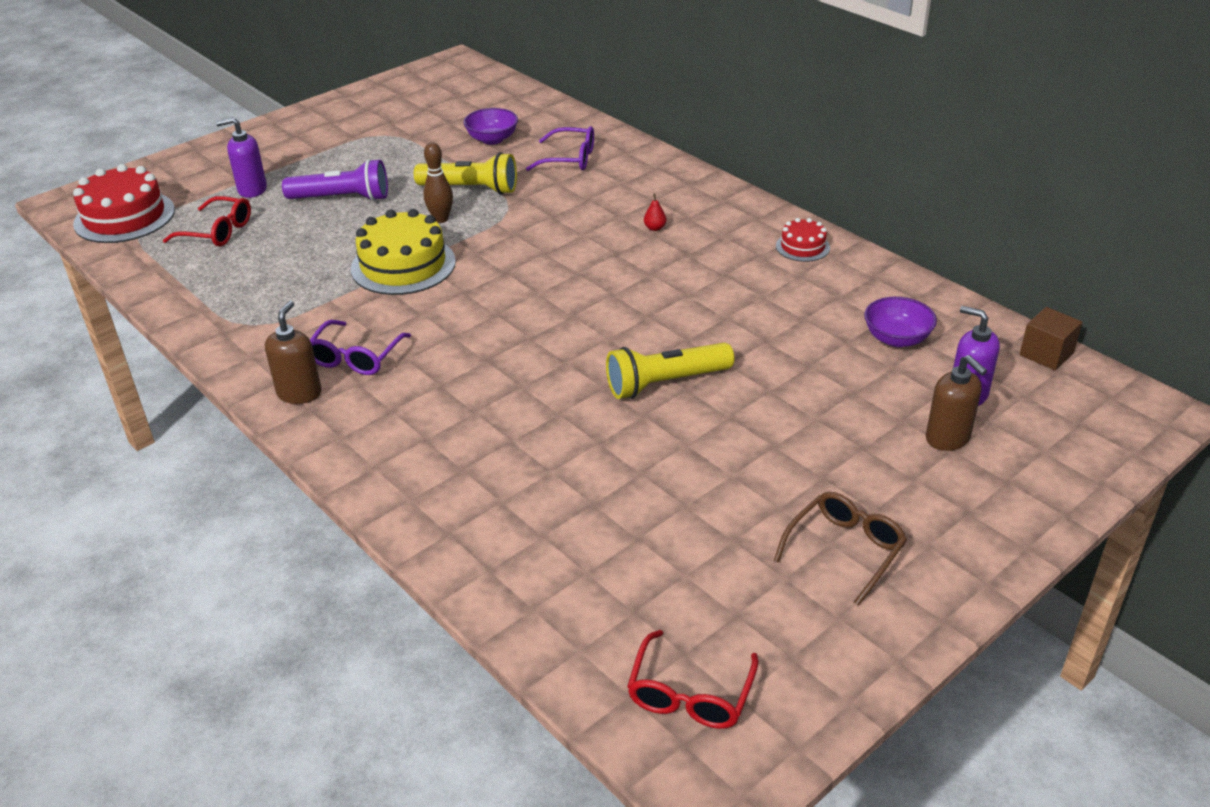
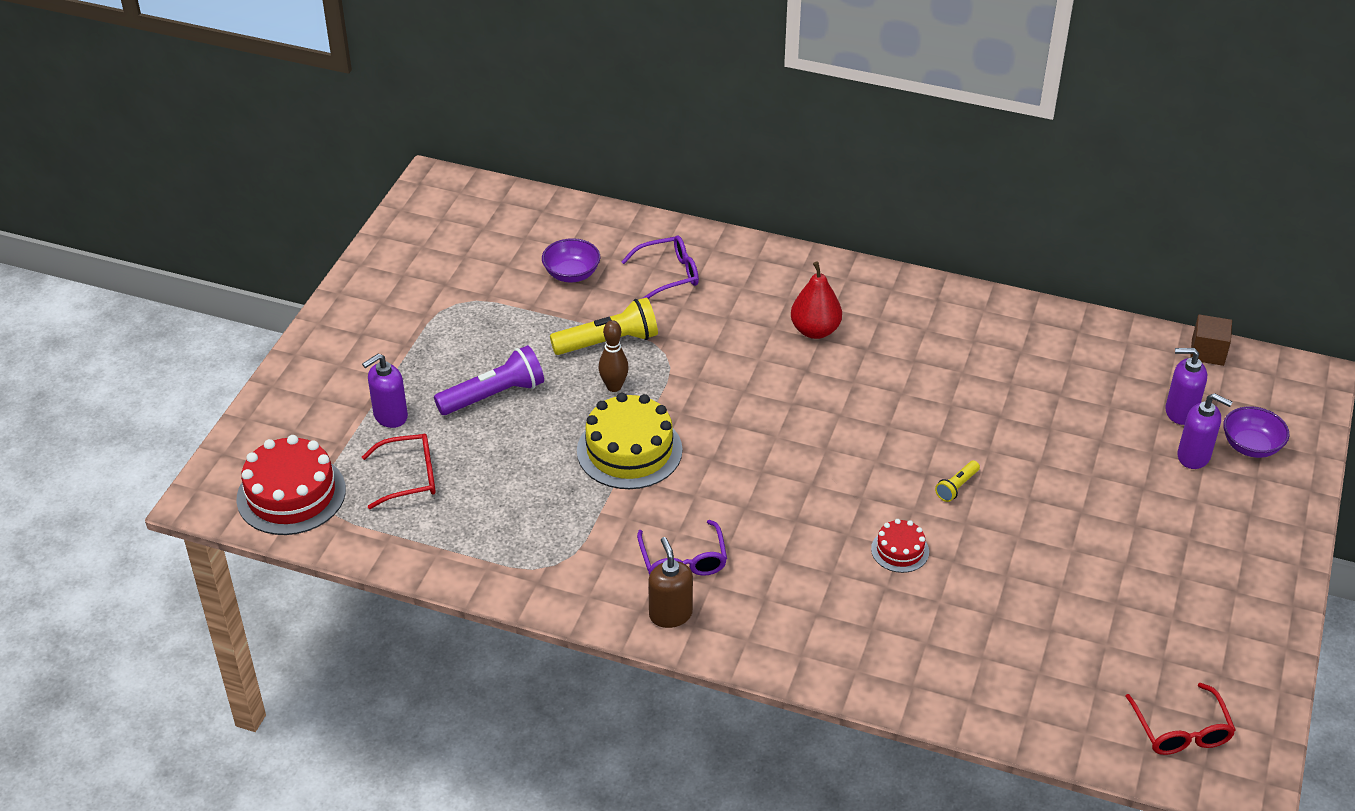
camera: 30 degrees left, 5 degrees up
(655, 228) = (815, 330): red pear -> red pear, size x2.29
(665, 383) = (956, 487): yellow flashlight -> yellow flashlight, size x0.50
(802, 247) = (953, 308): red cake -> red cake (900, 550)
(845, 550) = (1194, 579): brown glasses -> none
(896, 338) = (1094, 377): purple bowl -> purple bowl (1251, 446)
(948, 438) = (1194, 456): brown soap dispenser -> purple soap dispenser

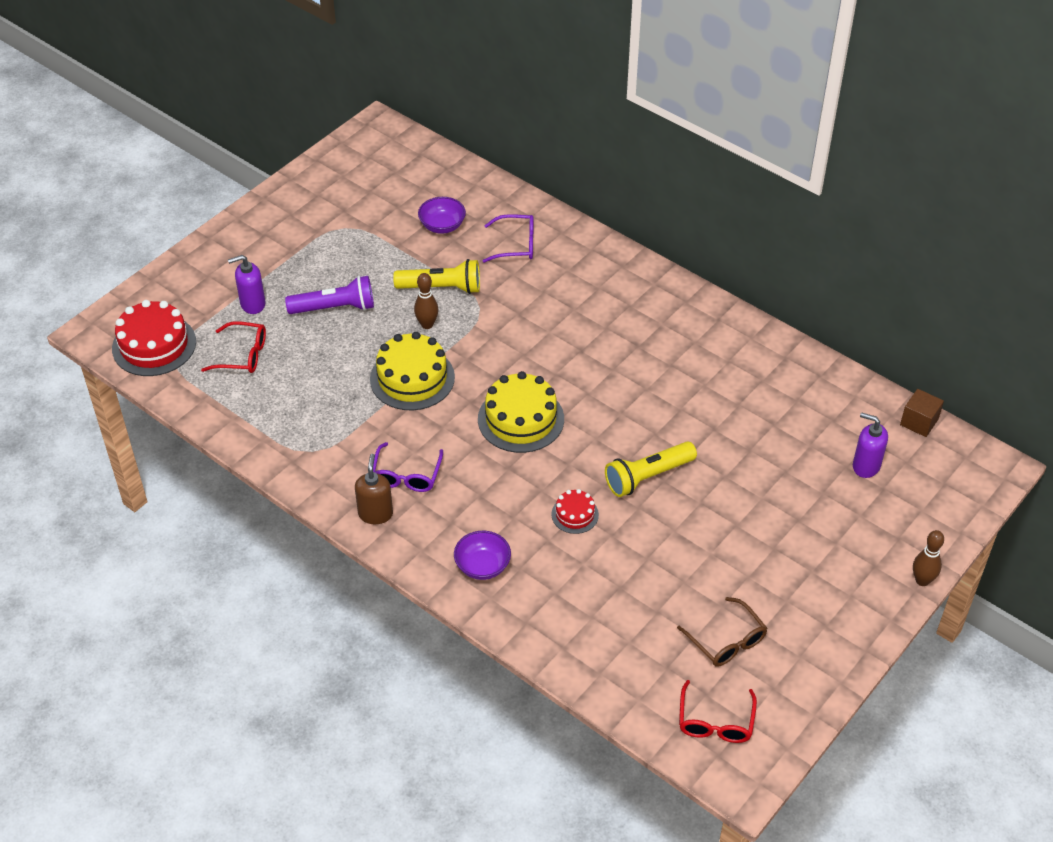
camera: 20 degrees right, 5 degrees up
(780, 462) = (521, 419): none -> yellow cake
(815, 330) = (605, 320): red pear -> none
(956, 487) = (647, 476): yellow flashlight -> yellow flashlight, size x1.99
(1143, 639) = (727, 641): none -> brown glasses
(1194, 456) = (855, 506): purple soap dispenser -> none
(1251, 446) = (909, 511): purple bowl -> purple bowl (482, 566)
(1306, 515) = (922, 580): none -> brown bowling pin

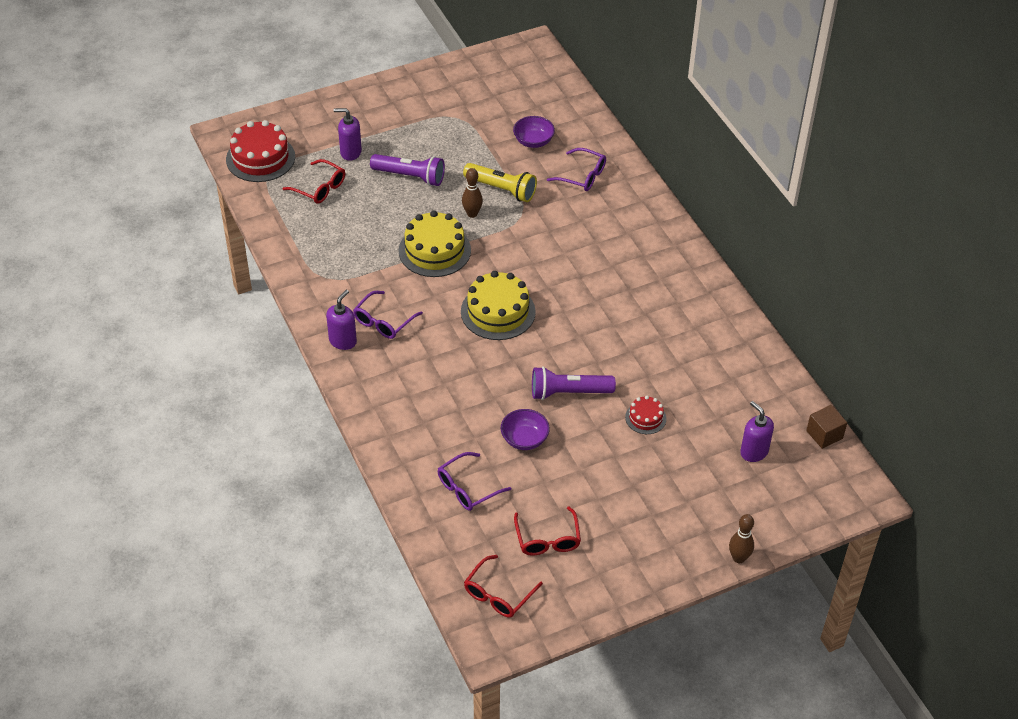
camera: 25 degrees right, 0 degrees up
(375, 514) = (343, 341): brown soap dispenser -> purple soap dispenser
(482, 566) = (397, 410): purple bowl -> purple bowl (524, 439)
(575, 514) = (492, 399): red cake -> red cake (645, 418)
(611, 621) = (467, 488): none -> purple glasses
(647, 476) = (568, 392): yellow flashlight -> purple flashlight
(727, 641) = (547, 539): brown glasses -> red glasses

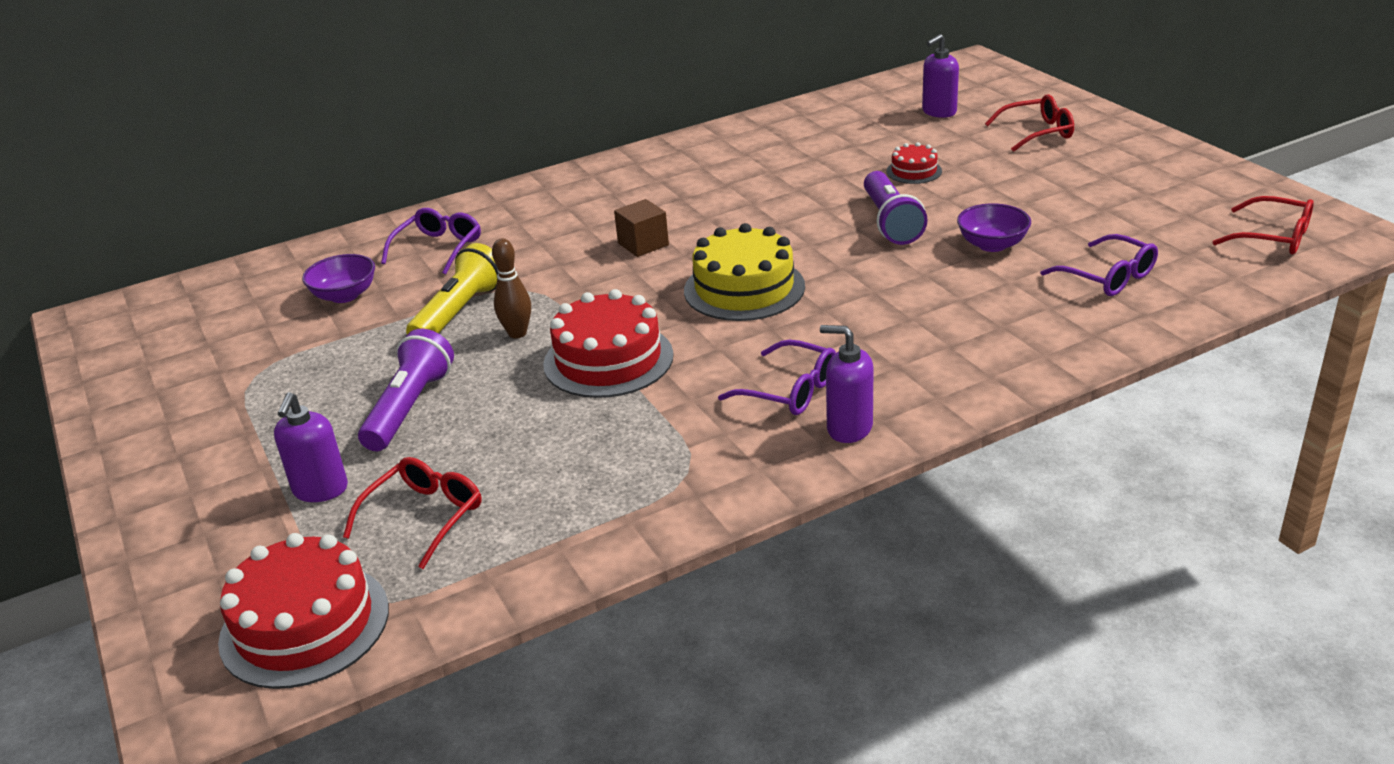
camera: 90 degrees left, 15 degrees down
(434, 250) = (608, 359): yellow cake -> red cake
(547, 539) = (1156, 214): red glasses -> red glasses (1037, 132)
(738, 558) = (1101, 110): brown bowling pin -> none
(824, 434) = (895, 82): brown cube -> brown cube (643, 244)

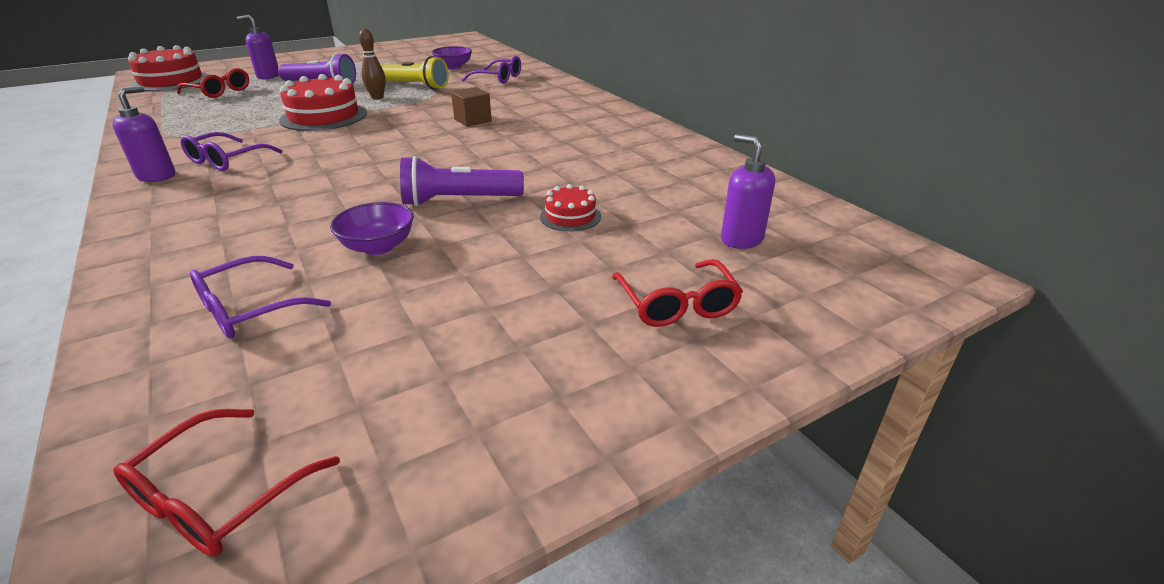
camera: 85 degrees right, 0 degrees up
(744, 288) = (381, 148): yellow cake -> none

